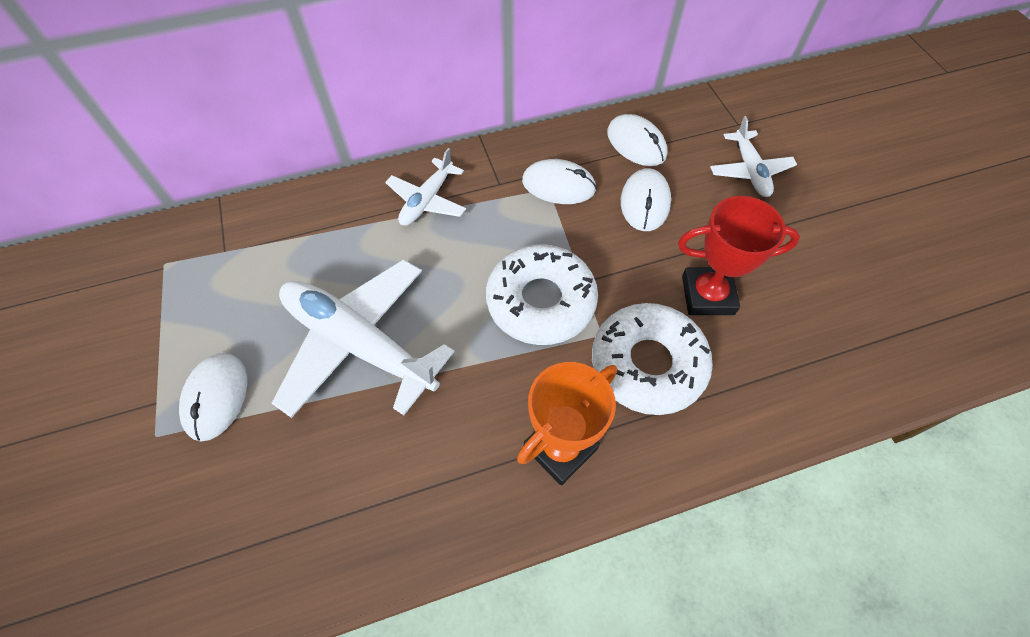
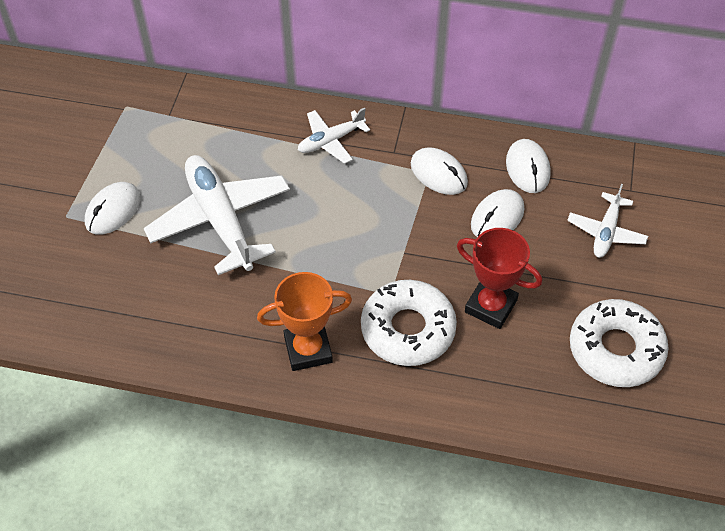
camera: 30 degrees right, 5 degrees down
(541, 301) = (363, 251): white donut -> white donut (615, 349)

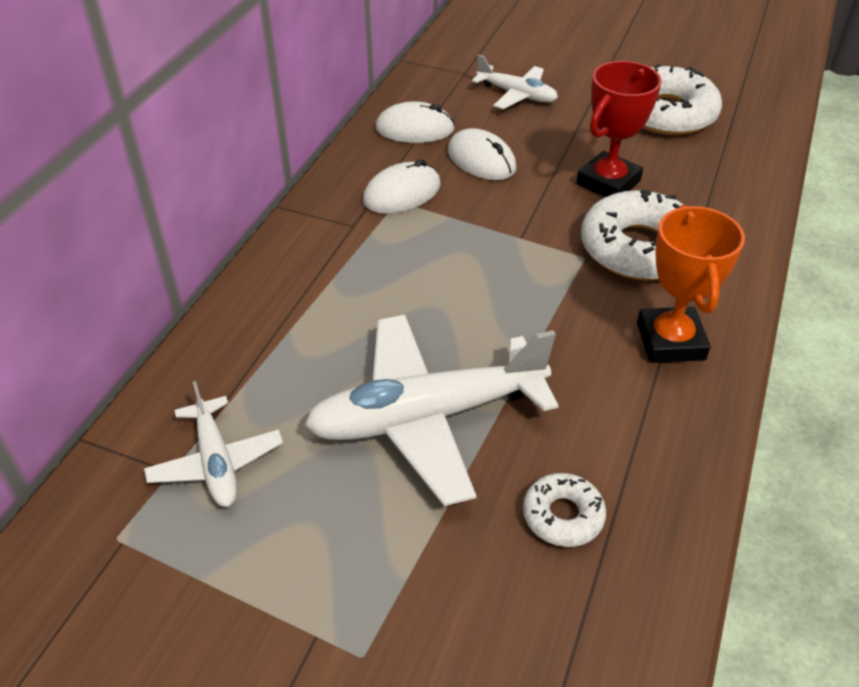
camera: 80 degrees left, 10 degrees down
(113, 210) = (369, 571): white mouse -> none
(154, 294) = (563, 516): none -> white donut
(330, 141) = (311, 280): white plane -> white plane (216, 462)

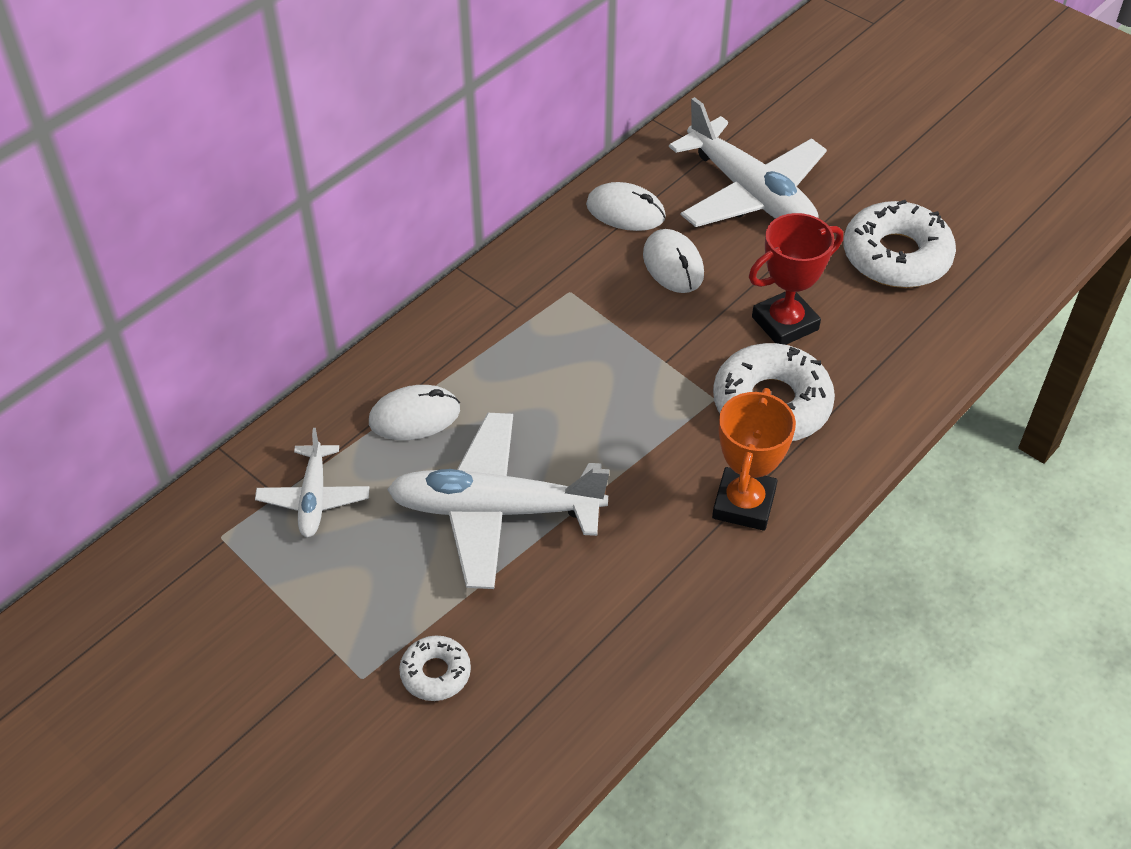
camera: 20 degrees right, 5 degrees up
(402, 193) = (578, 283): white mouse -> white mouse (414, 416)
(517, 95) = (751, 194): white plane -> white plane, size x1.87
(563, 516) = (563, 625): white donut -> white donut (435, 673)

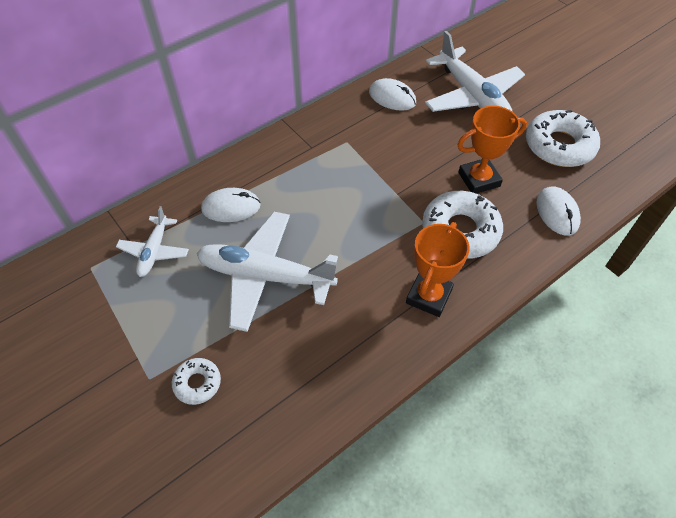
camera: 10 degrees right, 5 degrees up
(673, 265) = (414, 133): white mouse -> white mouse (557, 213)
(785, 323) = (479, 179): red trophy -> orange trophy

